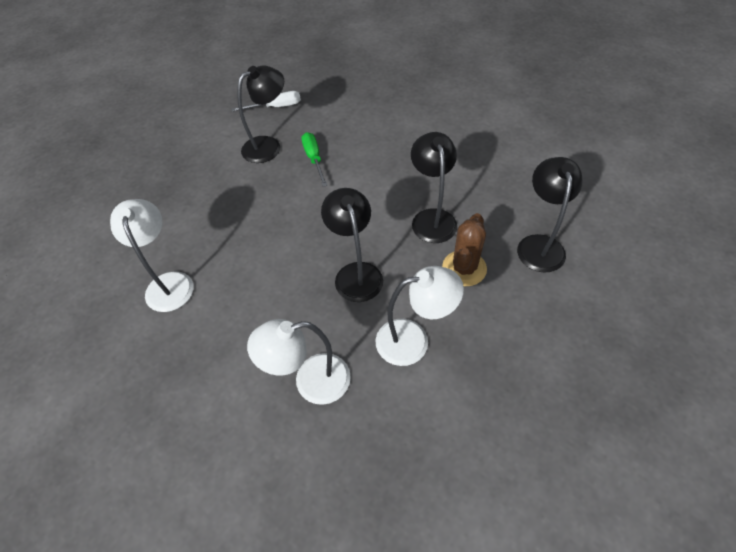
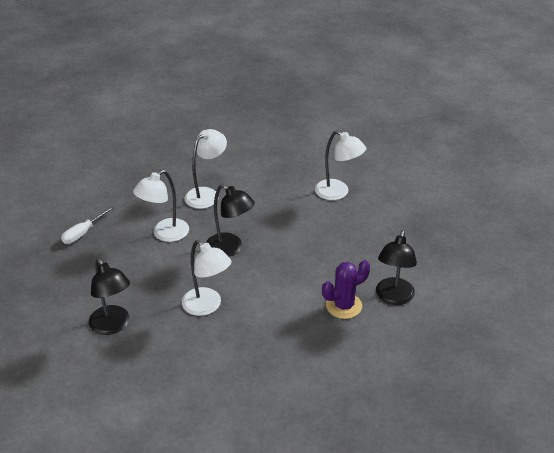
camera: 140 degrees right, 15 degrees down
(276, 107) = (436, 335): white screwdriver -> white screwdriver (83, 232)
(314, 159) = (343, 306): green screwdriver -> purple cactus
(432, 218) = (207, 306): black lamp -> white lamp
(464, 268) = (159, 284): brown cactus -> none

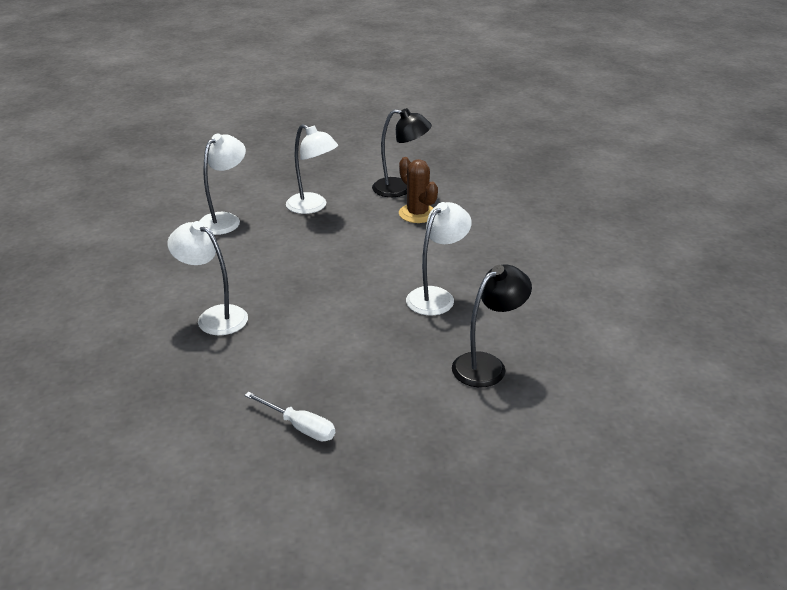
camera: 95 degrees left, 5 degrees down
(165, 234) = (303, 344): white lamp -> white lamp (313, 207)
(230, 248) = (331, 288): black lamp -> none
(343, 306) = (417, 214): purple cactus -> brown cactus

